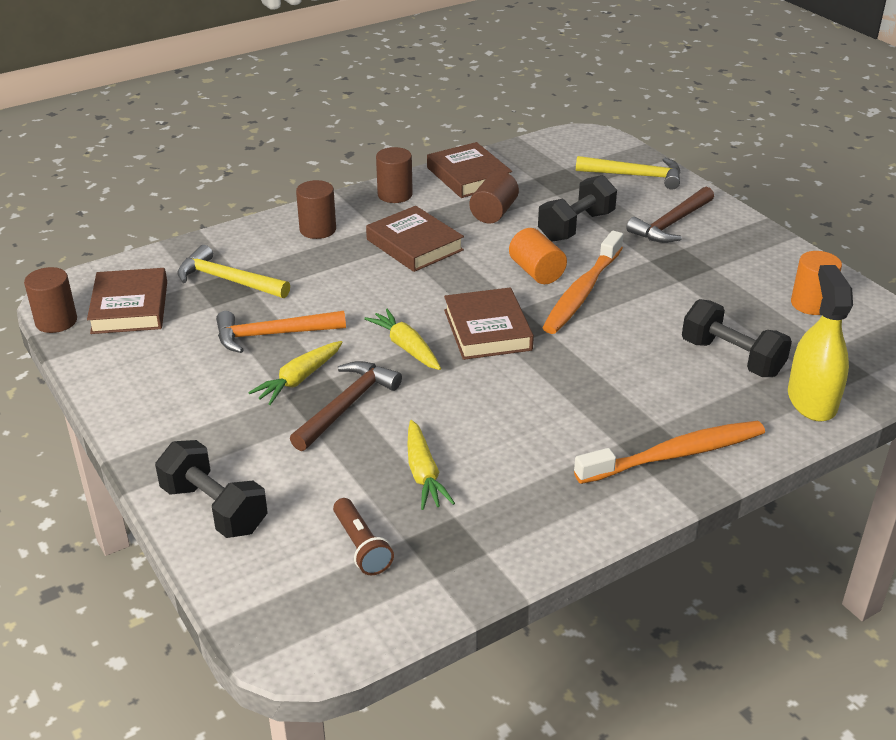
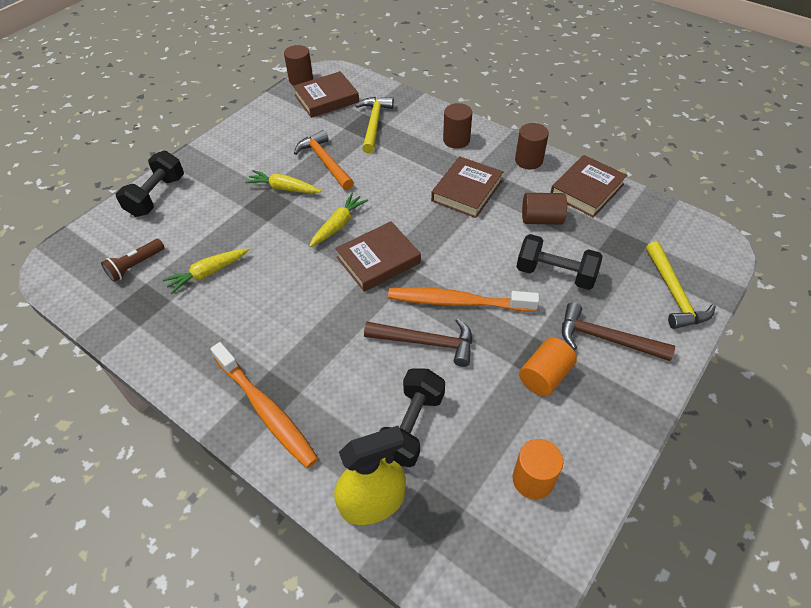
camera: 70 degrees right, 15 degrees up
(347, 405) = (265, 217): brown hammer -> brown hammer (426, 342)
(536, 272) = (471, 267): orange cylinder -> orange cylinder (545, 376)

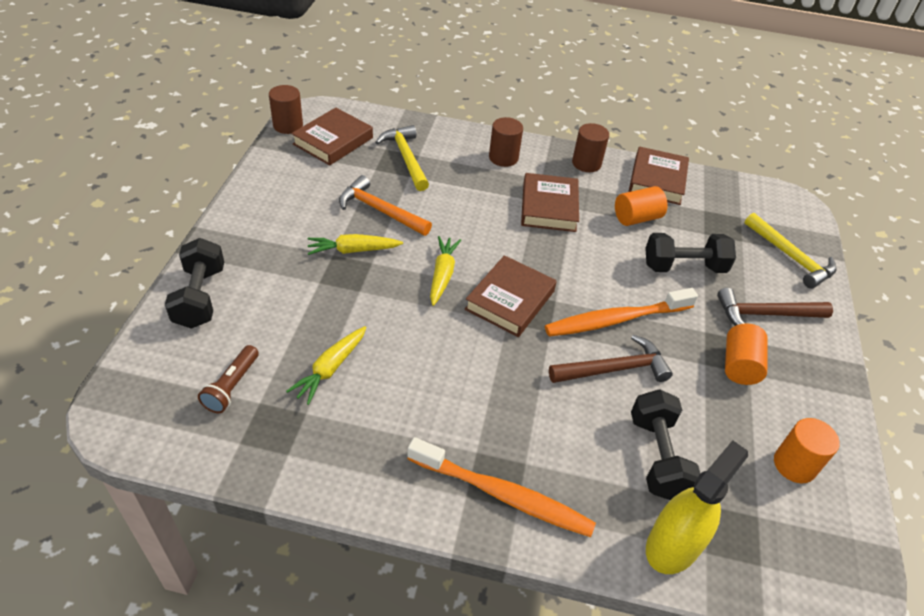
camera: 30 degrees left, 5 degrees down
(541, 219) = (636, 218): brown cylinder -> orange cylinder

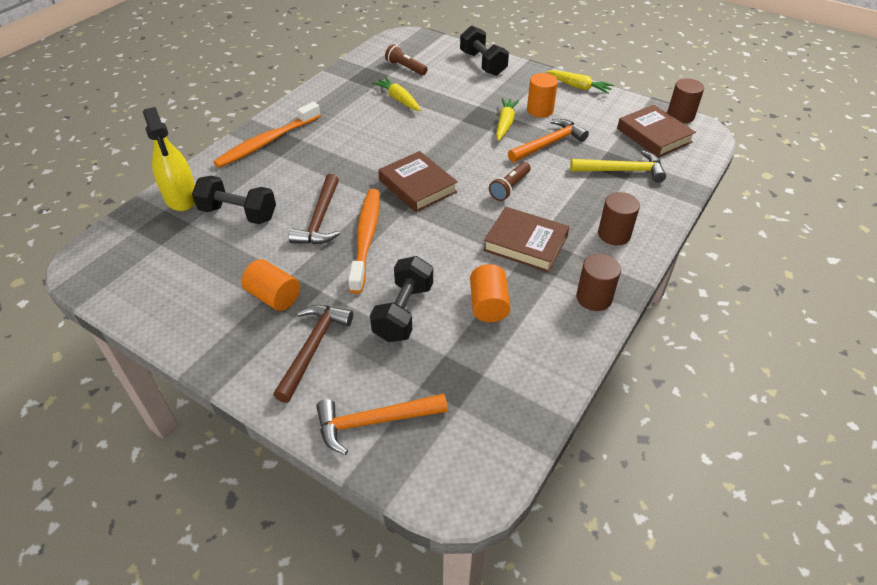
camera: 115 degrees right, 0 degrees up
(200, 297) = (483, 63): black dumbbell -> black dumbbell turned 45 degrees clockwise
(442, 274) = (461, 159): yellow carrot -> yellow carrot (579, 87)
(473, 229) = (509, 187): none -> brown flashlight
(657, 180) = (549, 352): brown book -> none
(791, 257) = (374, 421): yellow hammer -> orange hammer
(794, 465) = (173, 284): orange cylinder -> orange cylinder (540, 110)

